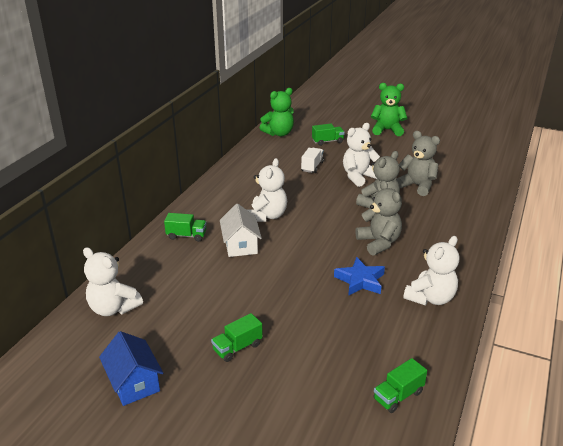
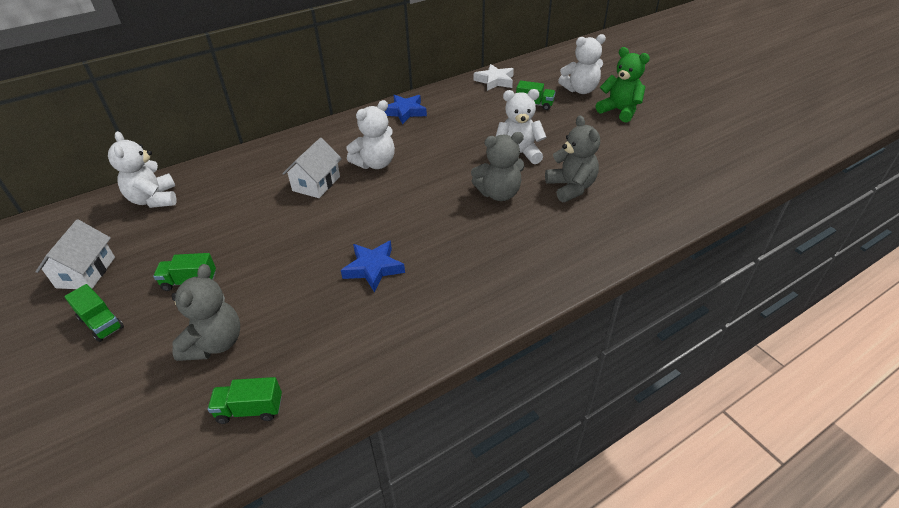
camera: 35 degrees right, 10 degrees up
(134, 383) = (86, 272): blue house -> white house
(186, 235) = (285, 156): green truck -> green truck (101, 323)
(240, 174) = (405, 112): none -> blue star
(279, 133) = (495, 81): green teddy bear -> white star
(312, 167) = (483, 127): white truck -> none
(379, 243) = (444, 236): grey teddy bear -> grey teddy bear (215, 343)
(430, 298) = (417, 322): white teddy bear -> white teddy bear (580, 90)

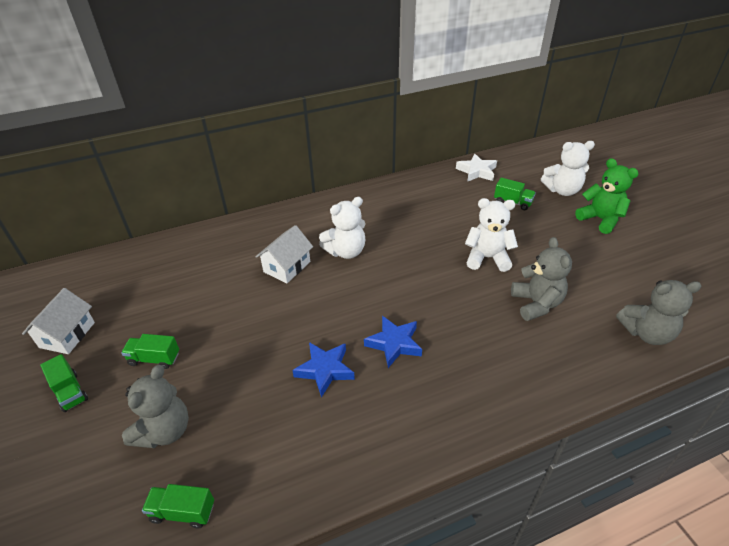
camera: 10 degrees right, 0 degrees up
(154, 199) = (139, 265): white teddy bear -> none
(405, 112) = (383, 197): blue star -> blue star (394, 343)
(499, 193) = (461, 301): grey teddy bear -> grey teddy bear (646, 333)

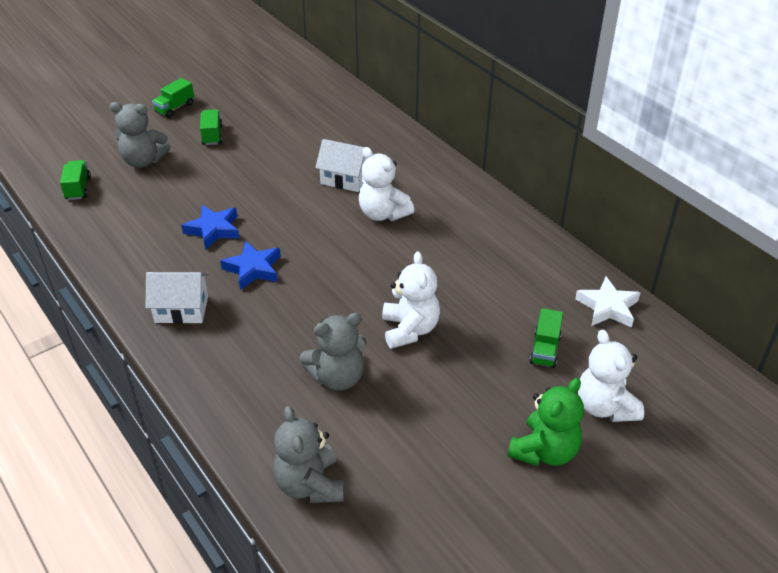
camera: 75 degrees right, 0 degrees up
(67, 335) = (230, 87): white house -> white house (181, 309)

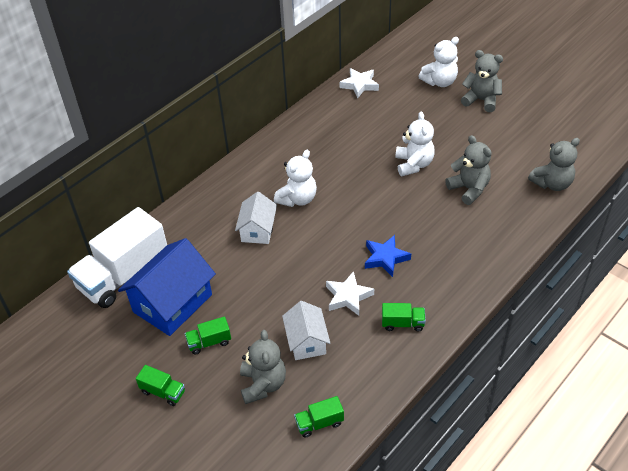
camera: 100 degrees left, 5 degrees up
(181, 309) = (444, 287): white house -> white house (306, 341)
(213, 230) = (348, 297): blue star -> white star
(272, 118) = (172, 303): none -> blue house
(323, 94) = (124, 275): none -> white truck
(410, 329) = (413, 164): white teddy bear -> white teddy bear turned 105 degrees clockwise
(544, 451) = (481, 100): green teddy bear -> grey teddy bear
(545, 349) = (406, 106): green truck -> green truck (402, 323)

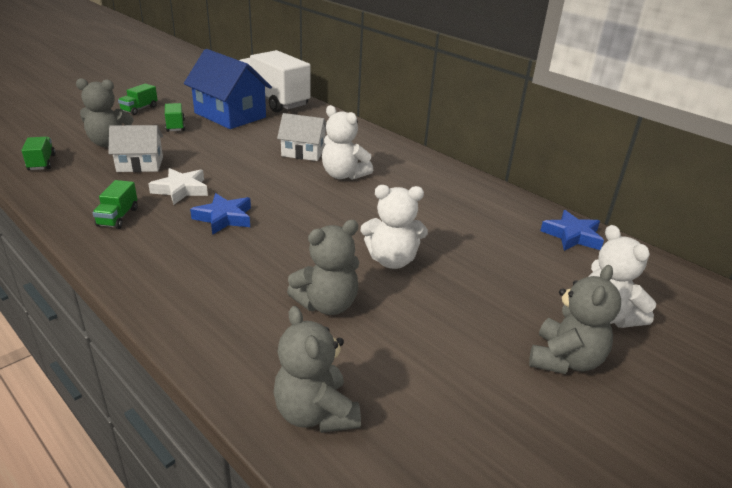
camera: 90 degrees right, 15 degrees down
(359, 85) = (572, 236): white star -> blue star

